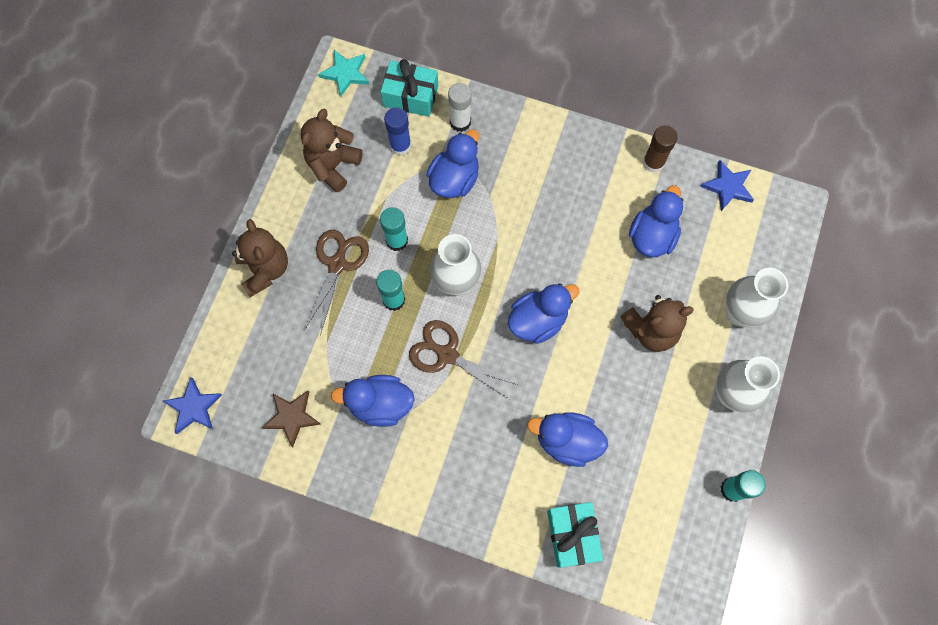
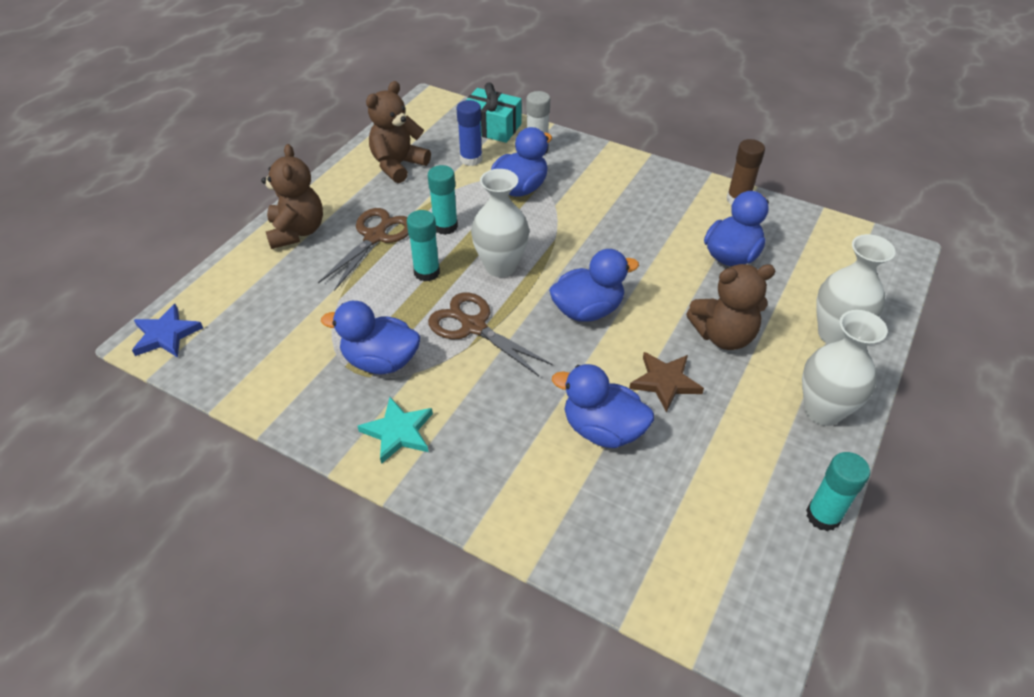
camera: 10 degrees right, 25 degrees down
(292, 417) = (273, 359): brown star -> brown star (665, 382)
(345, 73) = (433, 107): turquoise star -> turquoise star (398, 432)
(572, 535) = (592, 536): turquoise gift -> none
(728, 187) = (822, 227): blue star -> none

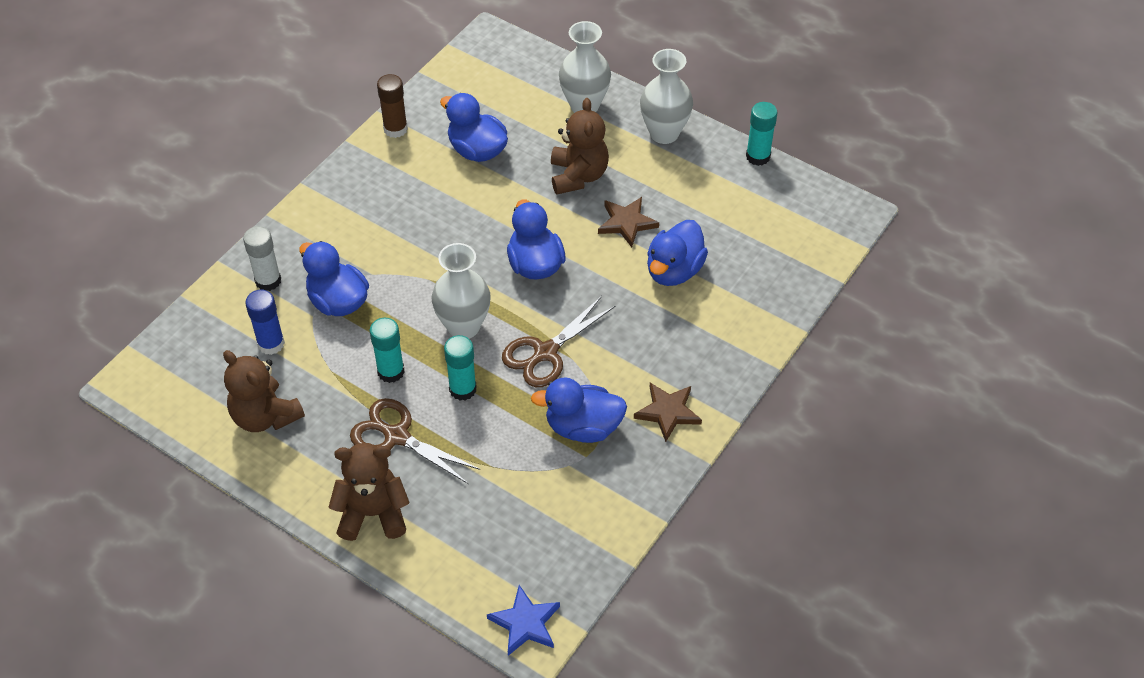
camera: 85 degrees left, 5 degrees up
(380, 361) = (583, 427): blue duck -> blue duck turned 75 degrees clockwise
(398, 432) = (668, 412): turquoise star -> brown star
(492, 128) = (211, 320): turquoise gift -> none

